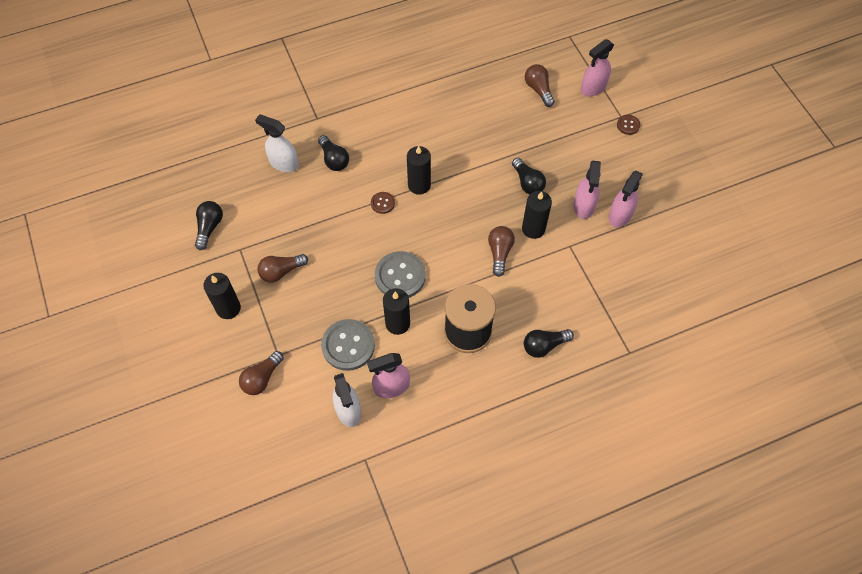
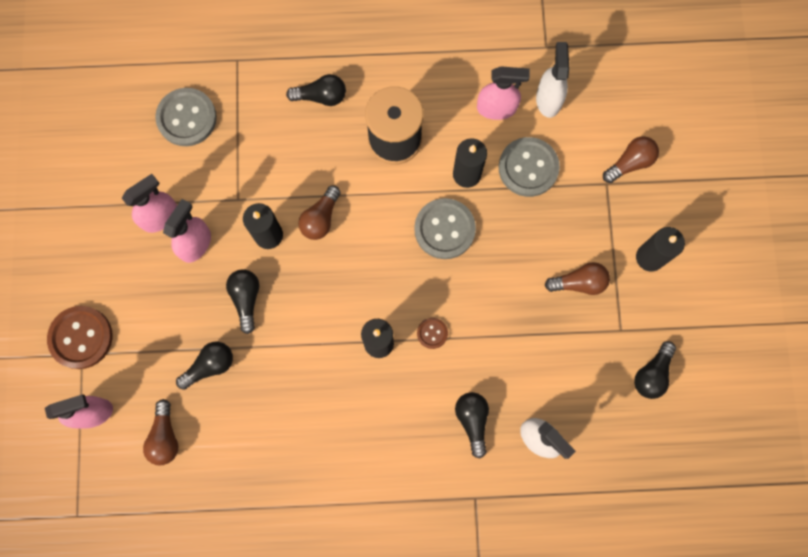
camera: 160 degrees left, 15 degrees up
(531, 136) = (210, 366): none -> black light bulb
(628, 125) = (81, 337): brown button -> brown button, size x2.02
(643, 292) = (187, 118): none -> grey button

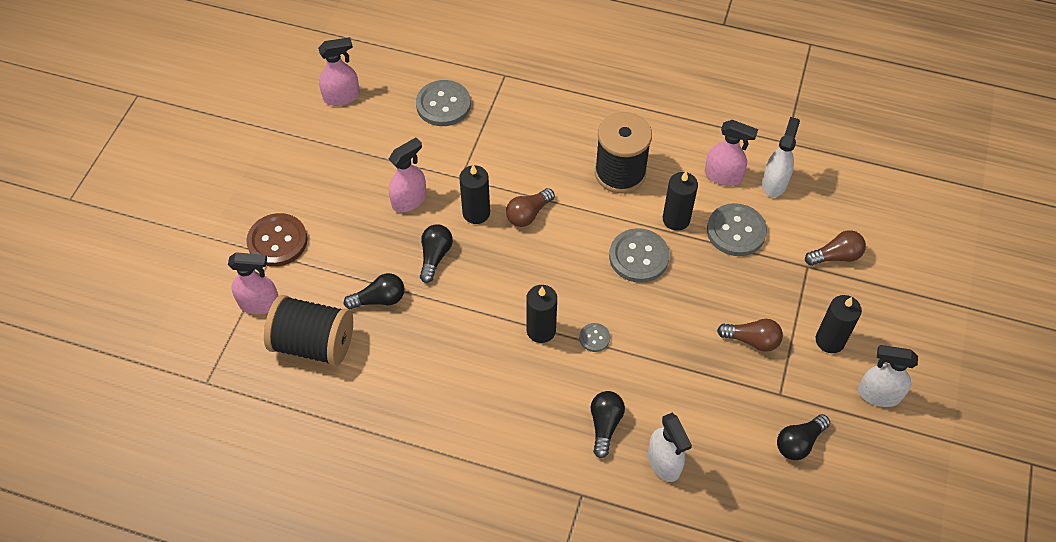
camera: 20 degrees right, 20 degrees down
(160, 217) = (388, 171): pink spray bottle -> pink spray bottle (342, 97)
(165, 437) = (314, 343): brown light bulb -> black spool
(321, 96) = (567, 122): black light bulb -> none
(432, 333) = (594, 338): brown button -> grey button
(708, 298) = (878, 394): none -> white spray bottle

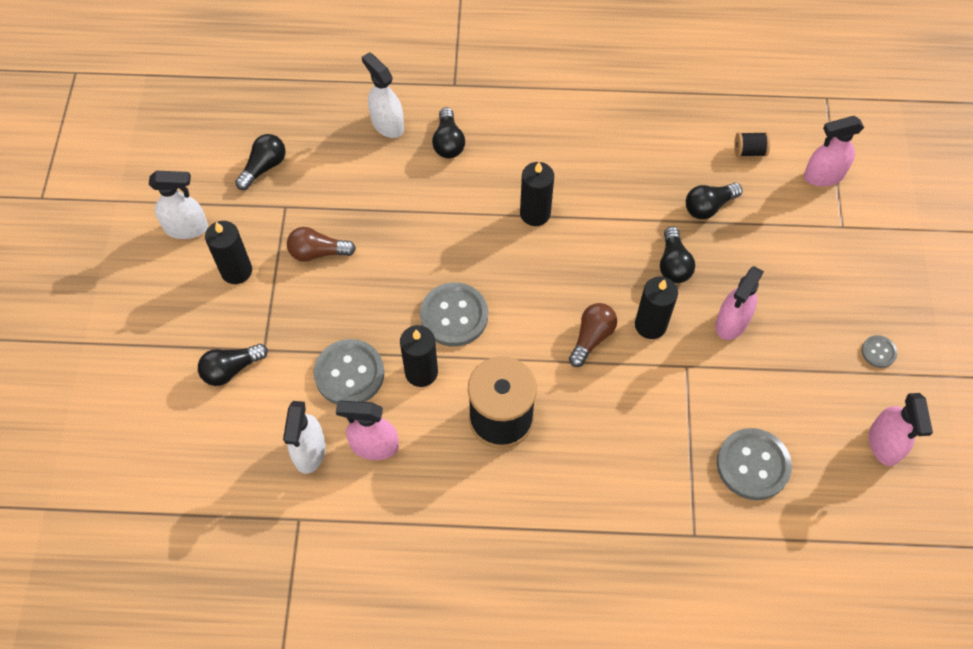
camera: 165 degrees right, 5 degrees up
(277, 241) = (846, 241): brown button -> none
(314, 343) = (749, 151): black spool -> black spool, size x0.42
(342, 97) = (884, 444): pink spray bottle -> pink spray bottle turned 60 degrees counterclockwise
(594, 338) = (479, 218): grey button -> grey button (878, 352)
(836, 256) = (231, 369): brown light bulb -> black light bulb

